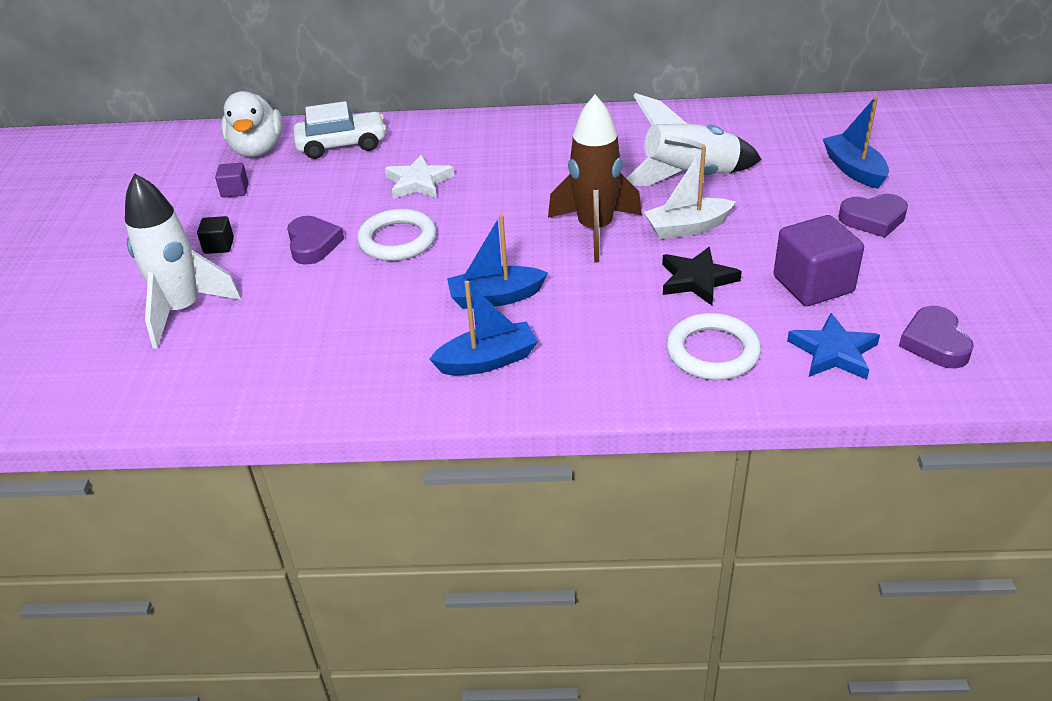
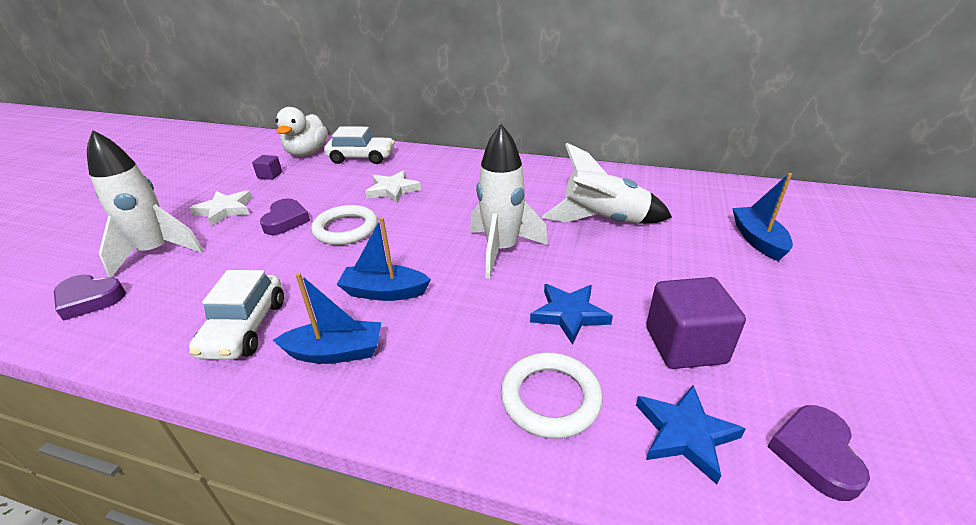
camera: 15 degrees right, 5 degrees down
(219, 246) = (225, 210): black cube -> white star
(372, 361) = (245, 328): none -> white car
(595, 230) = (502, 250): brown rocket -> white rocket
(687, 228) = (582, 263): white boat -> none
(697, 280) = (569, 314): black star -> blue star
(873, 219) = (767, 290): purple heart -> purple heart (89, 300)

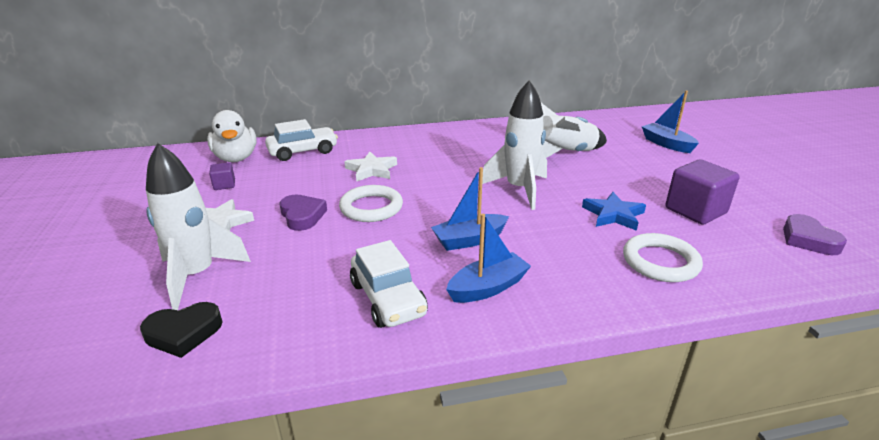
camera: 30 degrees left, 5 degrees down
(89, 300) = (183, 333): purple heart -> black heart
(685, 434) = (746, 253): blue star -> none

